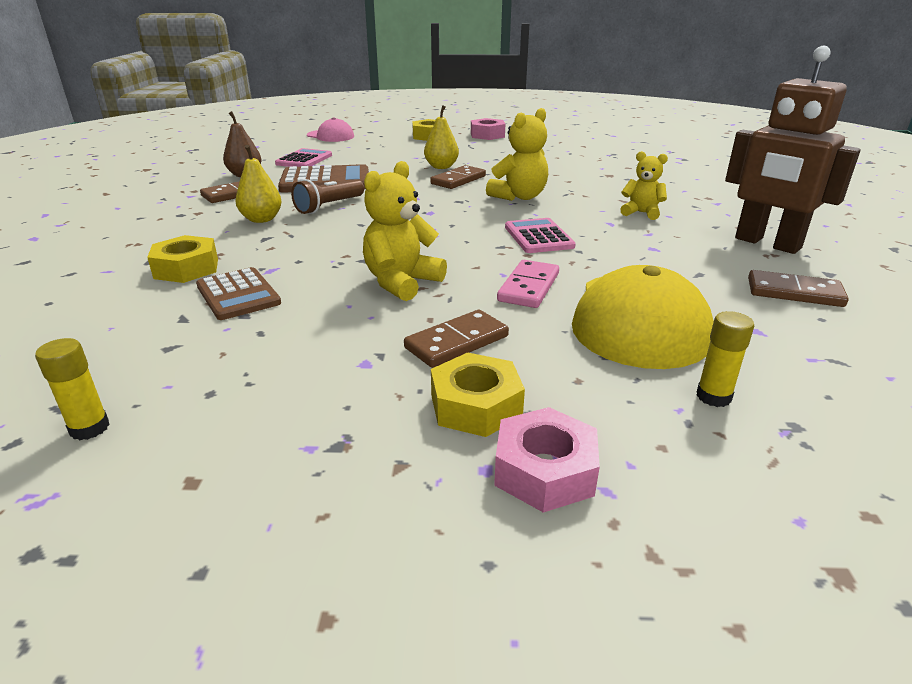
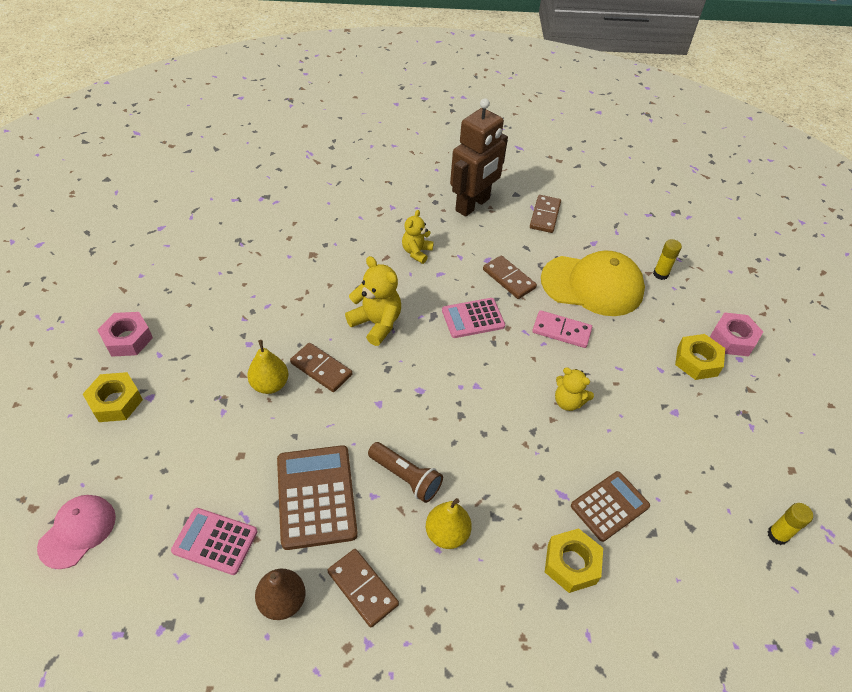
camera: 95 degrees left, 20 degrees up
(401, 282) = (568, 402): yellow teddy bear -> yellow teddy bear, size x0.65
(457, 342) = (640, 369): brown domino -> brown domino (509, 279)

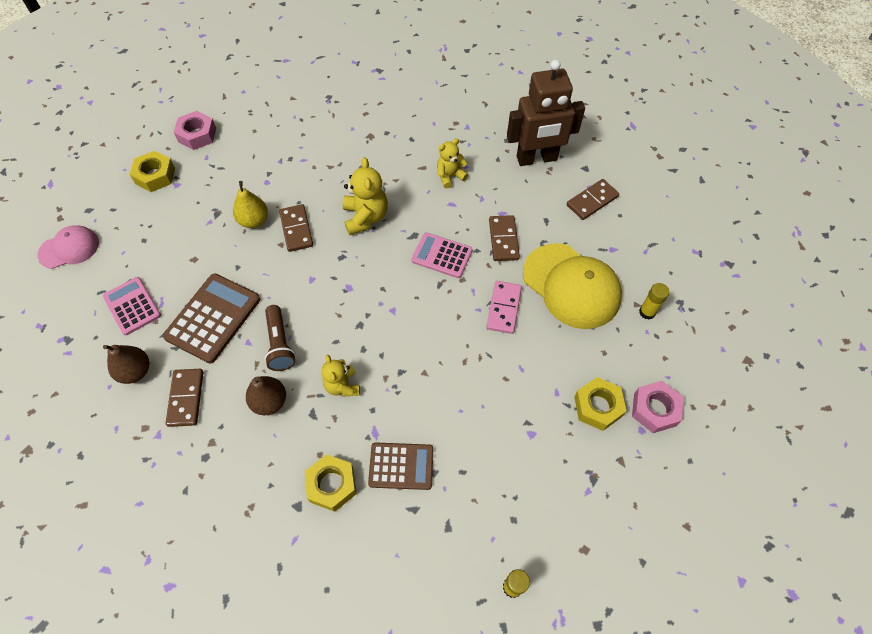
camera: 40 degrees right, 10 degrees up
(447, 534) = (269, 402): yellow pear -> brown pear
(561, 331) = (504, 308): pink domino -> pink domino turned 45 degrees clockwise
(568, 402) = (450, 367): yellow teddy bear -> yellow teddy bear (342, 385)

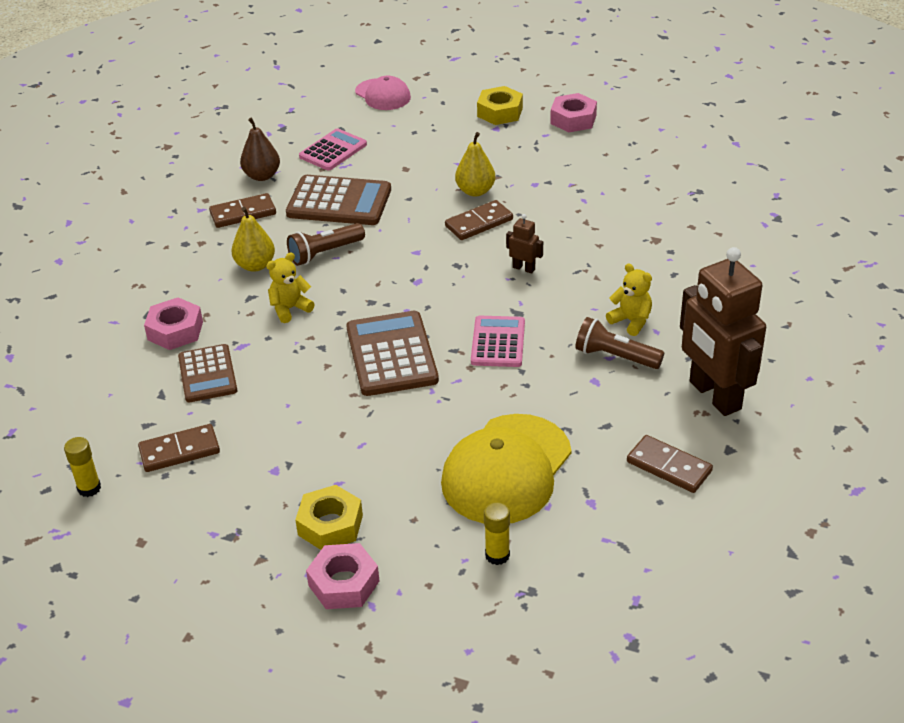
camera: 75 degrees right, 20 degrees down
(269, 402) = (255, 265): brown pear -> yellow pear
(332, 485) = (175, 331): yellow nut -> pink nut
(365, 217) = (524, 268): yellow teddy bear -> brown robot
(429, 325) = (392, 354): none -> brown calculator
(482, 195) = (615, 356): none -> brown flashlight
(503, 239) = (551, 391): brown domino -> brown domino (179, 451)
(504, 308) = (443, 412): pink domino -> none

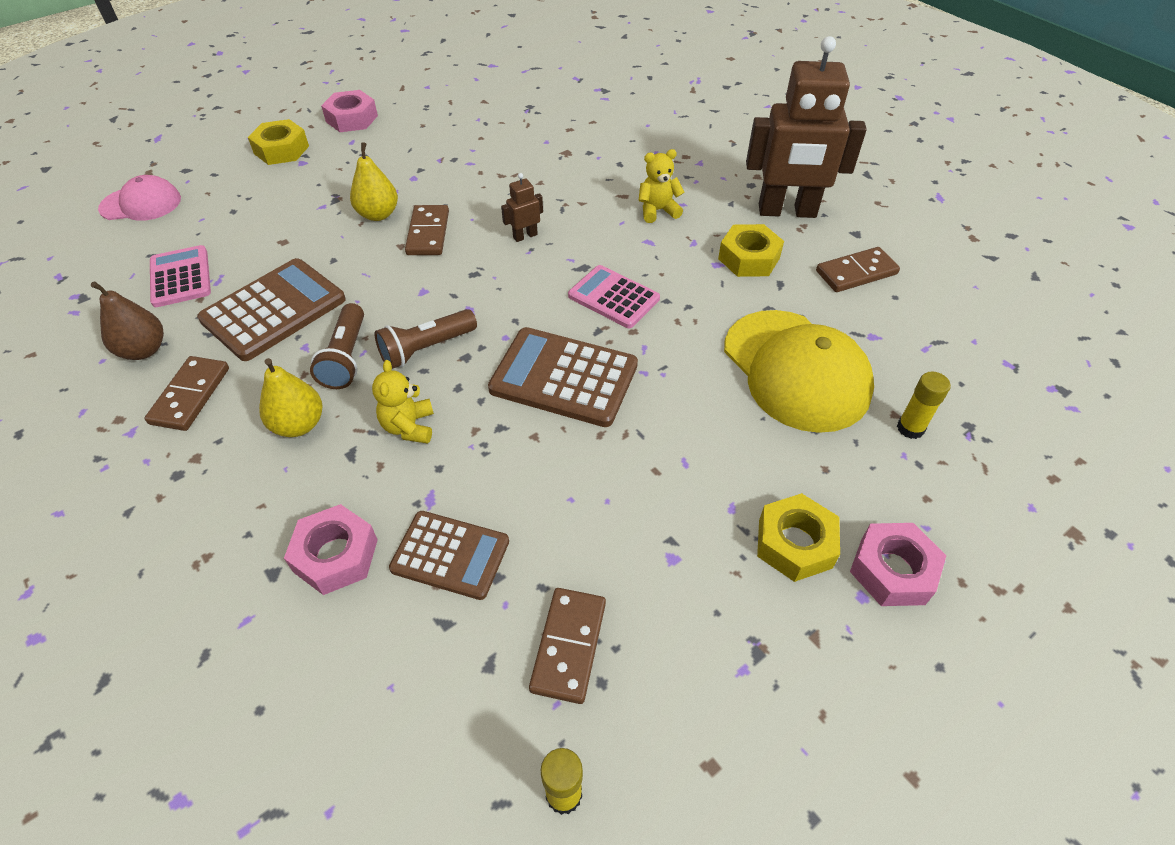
camera: 60 degrees left, 10 degrees up
(615, 356) = (695, 239): brown flashlight -> brown flashlight (426, 349)
(621, 396) = (749, 258): none -> yellow nut

